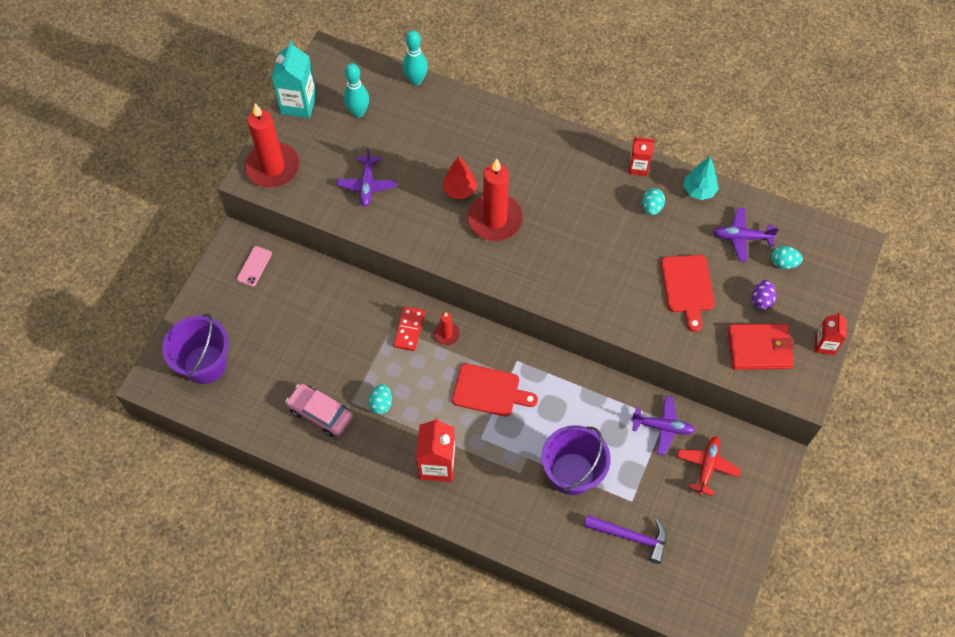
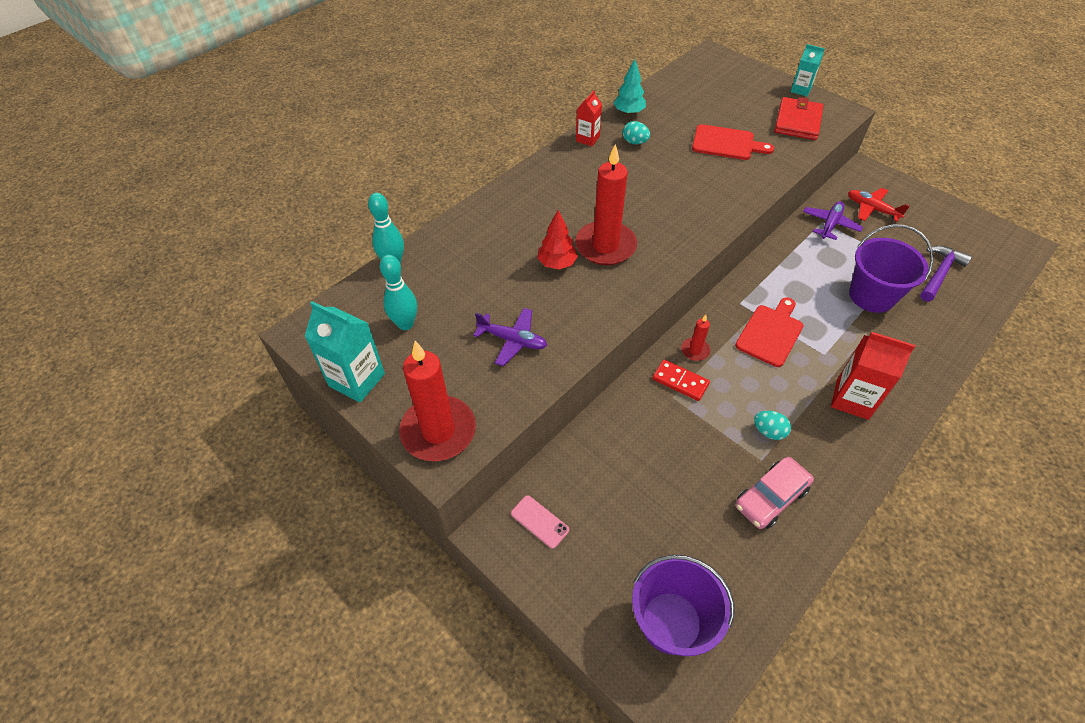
camera: 70 degrees left, 10 degrees down
(742, 237) = (685, 103): purple plane -> none
(761, 300) = (751, 109): purple egg -> none
(783, 263) = (718, 89): turquoise egg -> none
(824, 344) = (801, 90): red carton -> turquoise carton

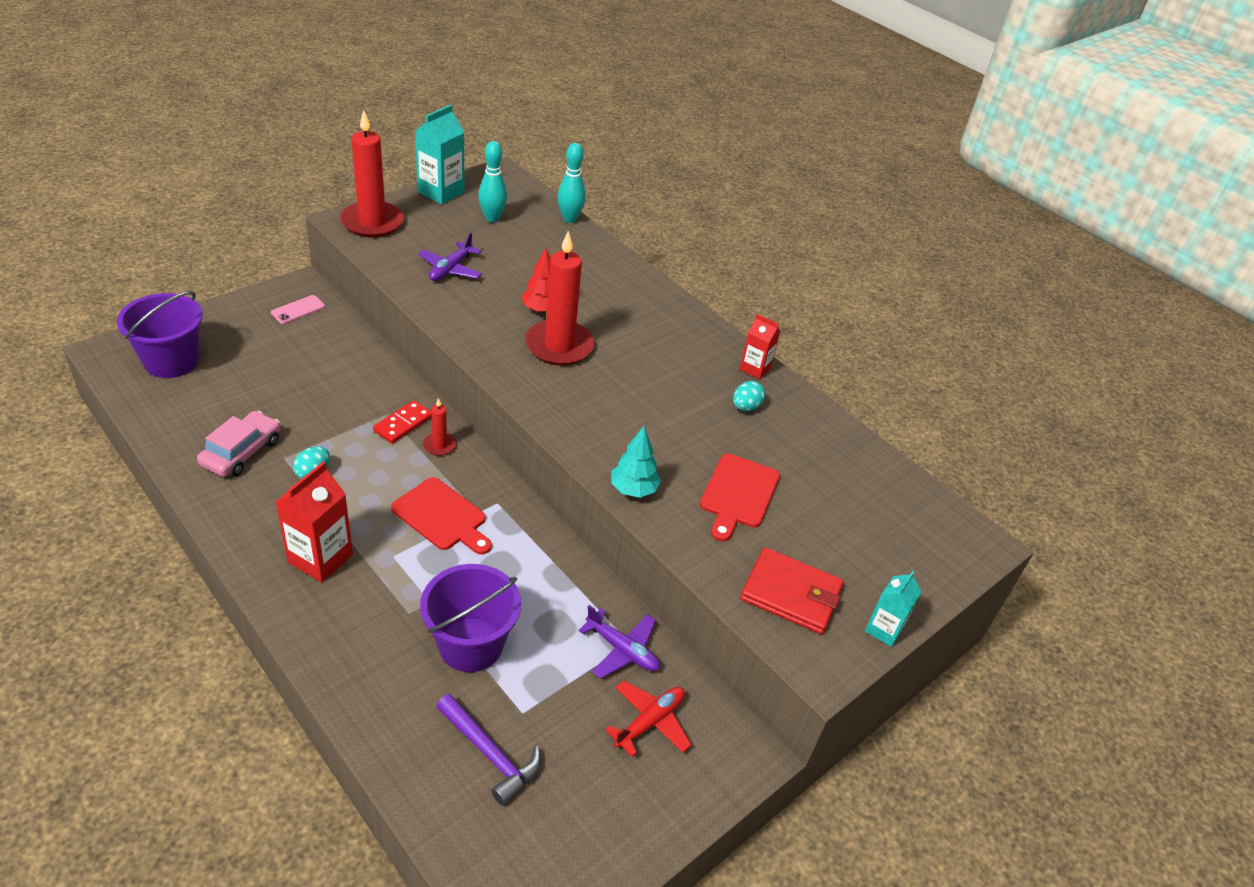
camera: 90 degrees right, 10 degrees down
(629, 112) = (812, 415): turquoise tree -> turquoise tree (633, 489)
(771, 497) = (241, 452): pink car -> pink car turned 60 degrees clockwise

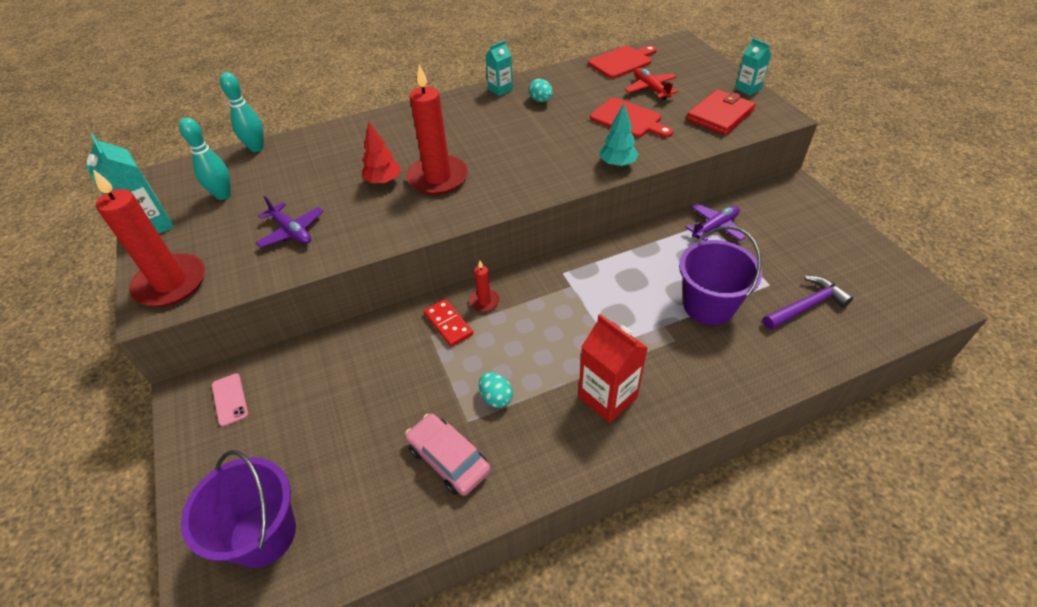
camera: 65 degrees left, 5 degrees up
(442, 516) = (571, 309): red cutting board -> red cutting board (622, 62)
(649, 722) = (774, 224): red plane -> red plane (650, 89)
(755, 368) = (500, 89): red carton -> turquoise carton

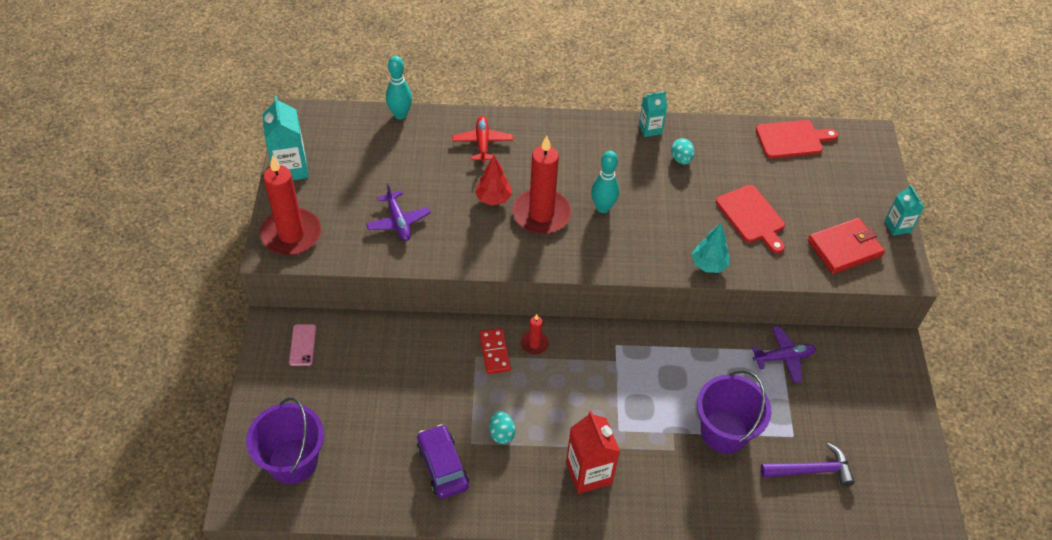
camera: 20 degrees right, 5 degrees up
(223, 195) = (356, 159): turquoise bowling pin -> turquoise bowling pin (603, 208)
(448, 459) = (442, 466): pink car -> purple car
(650, 89) = (798, 187): red plane -> red plane (482, 143)

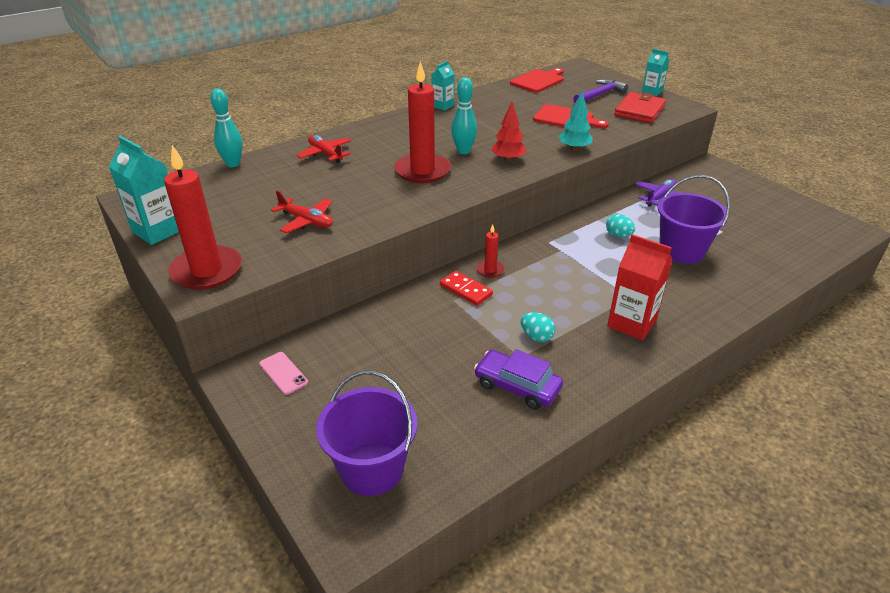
camera: 35 degrees left, 15 degrees down
(398, 221) = (306, 221): purple plane -> red plane
(493, 198) = (373, 177): red tree -> red tree (508, 159)
(681, 159) = (483, 111): turquoise egg -> turquoise egg (618, 235)
(811, 470) = (758, 242): purple hammer -> purple hammer (600, 95)

